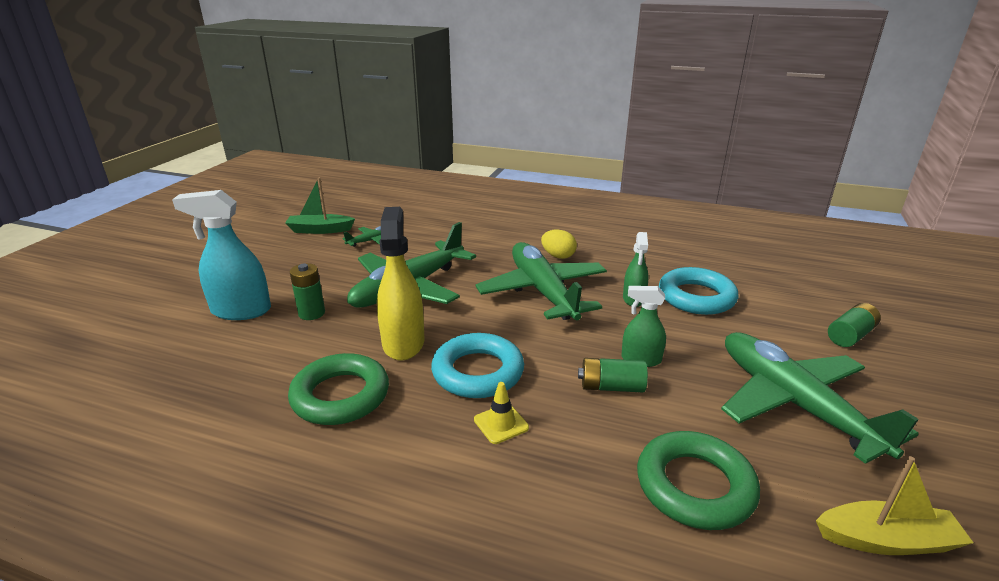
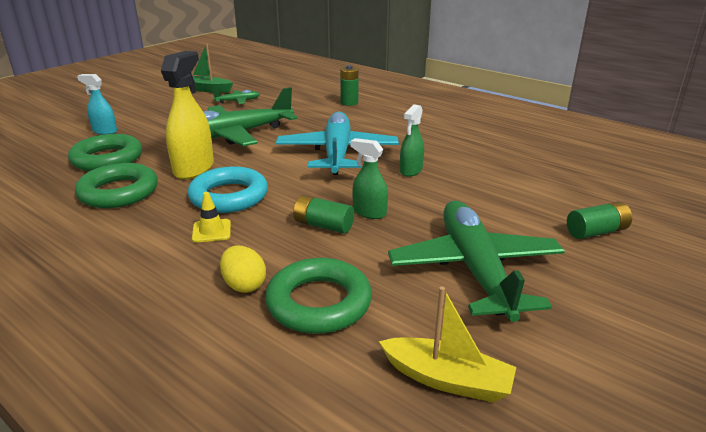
camera: 20 degrees right, 0 degrees up
(241, 311) = (104, 131): turquoise spray bottle -> turquoise spray bottle, size x0.59
(281, 350) = (107, 159): none -> green ring
(312, 313) = (149, 140): green battery -> green battery (349, 103)
(543, 292) = (337, 154): green plane -> turquoise plane
(558, 256) = (377, 131): yellow egg -> yellow egg (244, 285)
(696, 297) = (471, 178): turquoise ring -> none

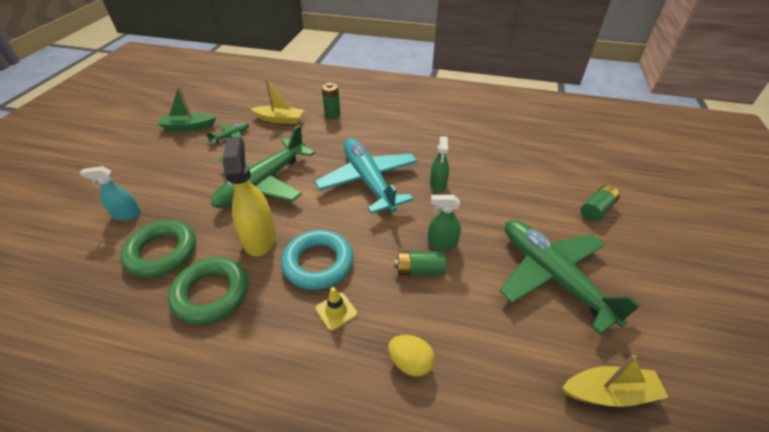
camera: 25 degrees left, 15 degrees up
(294, 98) = (280, 119): none -> yellow boat
(319, 303) = (478, 357): green ring -> none

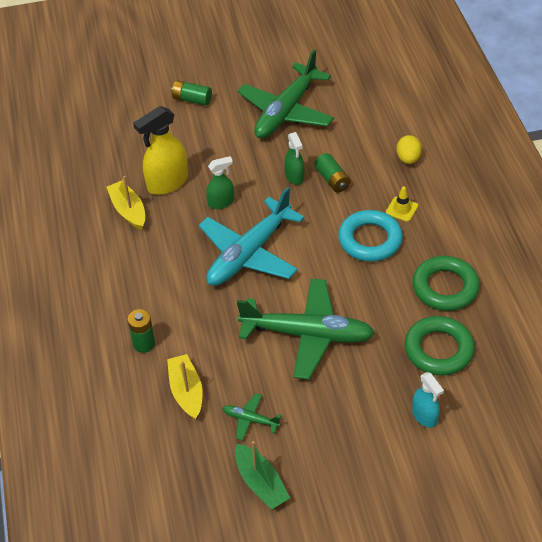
camera: 115 degrees left, 5 degrees up
(259, 238) = (374, 292): yellow spray bottle -> yellow spray bottle (167, 183)
(609, 392) = (360, 76): yellow boat -> yellow boat (128, 210)

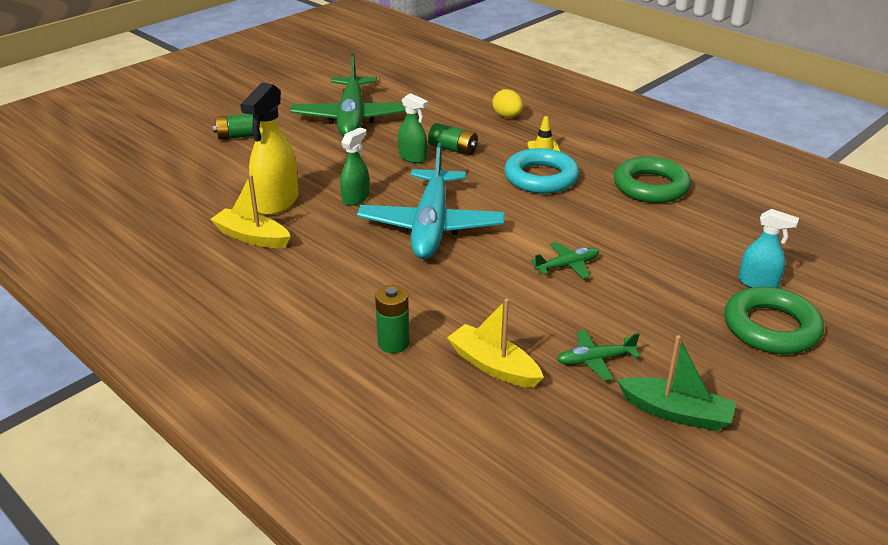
camera: 35 degrees left, 15 degrees down
(307, 334) = (567, 266): green plane -> green plane, size x0.43
(438, 349) = (703, 230): green ring -> green ring (771, 327)

